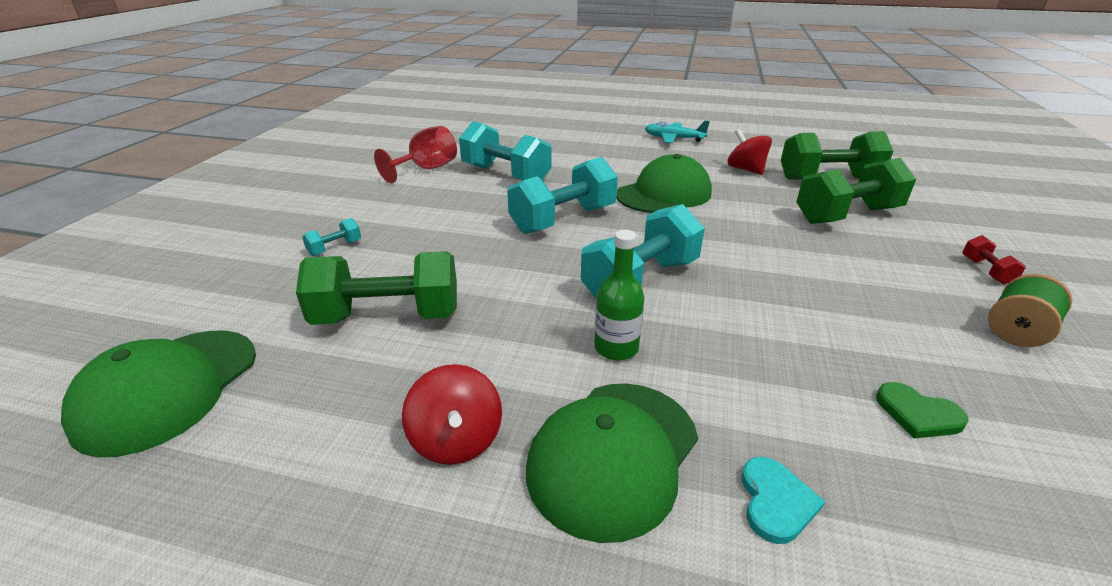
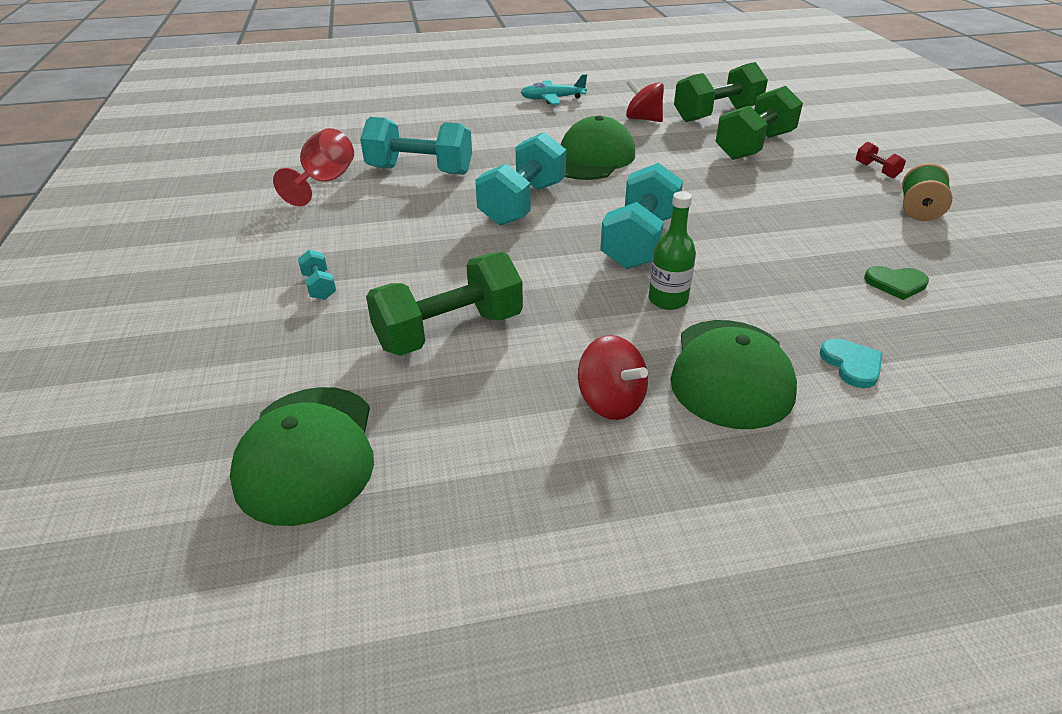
camera: 25 degrees left, 5 degrees up
(335, 248) = (319, 286): turquoise dumbbell -> turquoise dumbbell turned 45 degrees counterclockwise

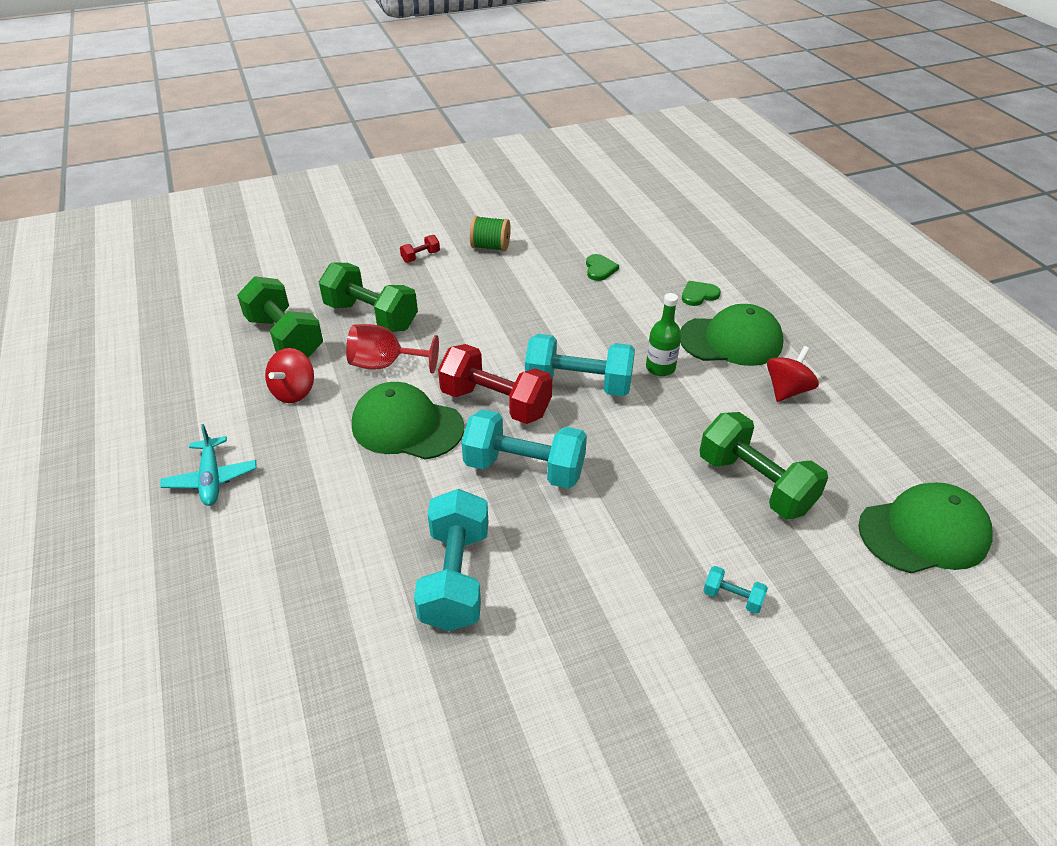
camera: 100 degrees left, 5 degrees up
(319, 286) = (732, 597): turquoise dumbbell -> turquoise dumbbell turned 60 degrees clockwise
(324, 182) = (502, 679): red goblet -> red goblet (385, 364)
(616, 196) = (495, 403): none -> red dumbbell
(852, 364) = (699, 295): turquoise heart -> green heart

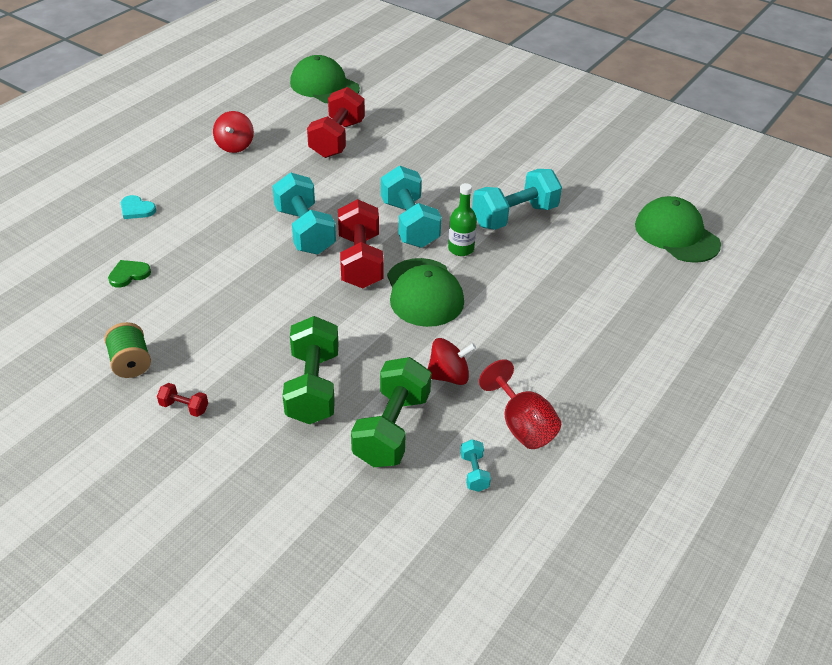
camera: 125 degrees left, 0 degrees up
(211, 478) = (568, 362): turquoise plane -> none
(385, 364) = (369, 340): red goblet -> red goblet (522, 425)
(660, 368) = (253, 201): green bottle -> green bottle (461, 249)
(699, 295) = (136, 209): green heart -> turquoise heart
(731, 340) = (192, 179): green cap -> green cap (676, 234)
(732, 597) = (427, 129): turquoise dumbbell -> turquoise dumbbell (474, 473)
(755, 483) = (337, 139): green dumbbell -> red dumbbell
(787, 390) = (235, 146): red spinning top -> red spinning top turned 90 degrees counterclockwise

